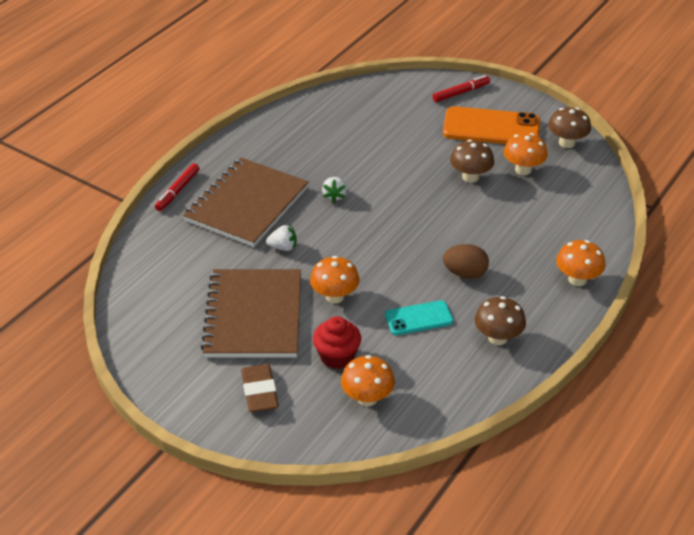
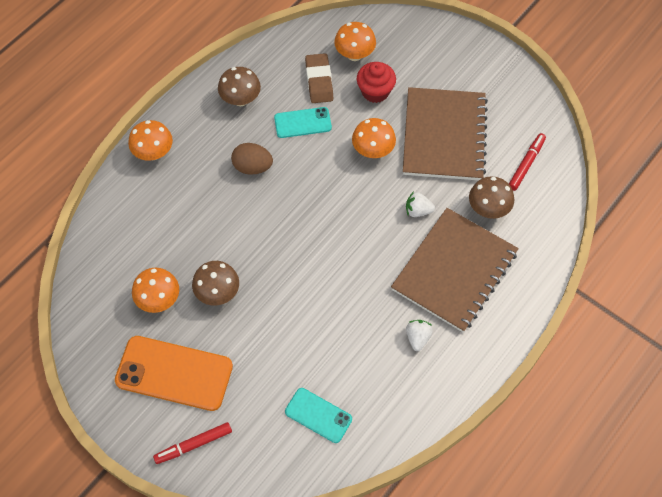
camera: 175 degrees left, 20 degrees up
(177, 191) = (528, 296): red marker -> red marker (526, 164)
(260, 391) = (437, 65): brown eraser -> brown eraser (319, 81)
(334, 196) = (364, 276): white strawberry -> white strawberry (417, 338)
(364, 112) = (318, 415): none -> turquoise phone
(566, 143) = (97, 339): brown mushroom -> brown mushroom (488, 209)

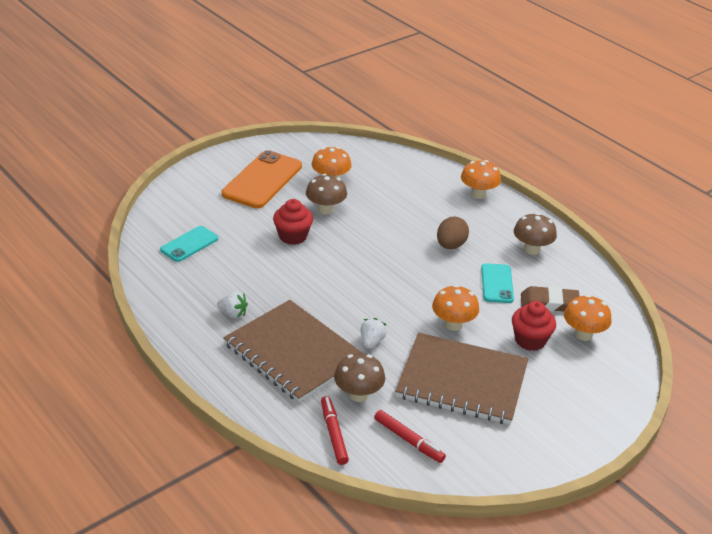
camera: 100 degrees right, 25 degrees down
(193, 445) = (198, 182): red marker -> red marker (333, 434)
(275, 314) = (293, 236): none -> red cupcake

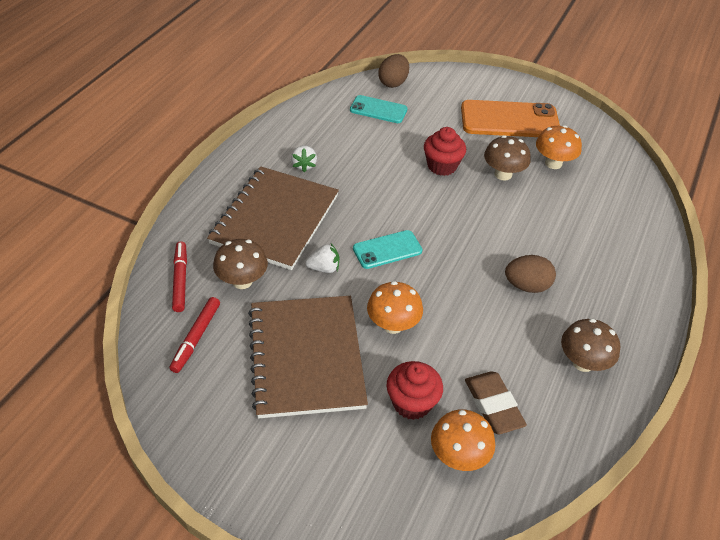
camera: 65 degrees right, 10 degrees up
(156, 222) = (393, 83): none -> brown egg
(333, 434) = (180, 280): red marker -> red marker turned 60 degrees counterclockwise
(478, 194) = (644, 284): orange mushroom -> none
(497, 283) = (491, 345): turquoise phone -> turquoise phone (387, 250)

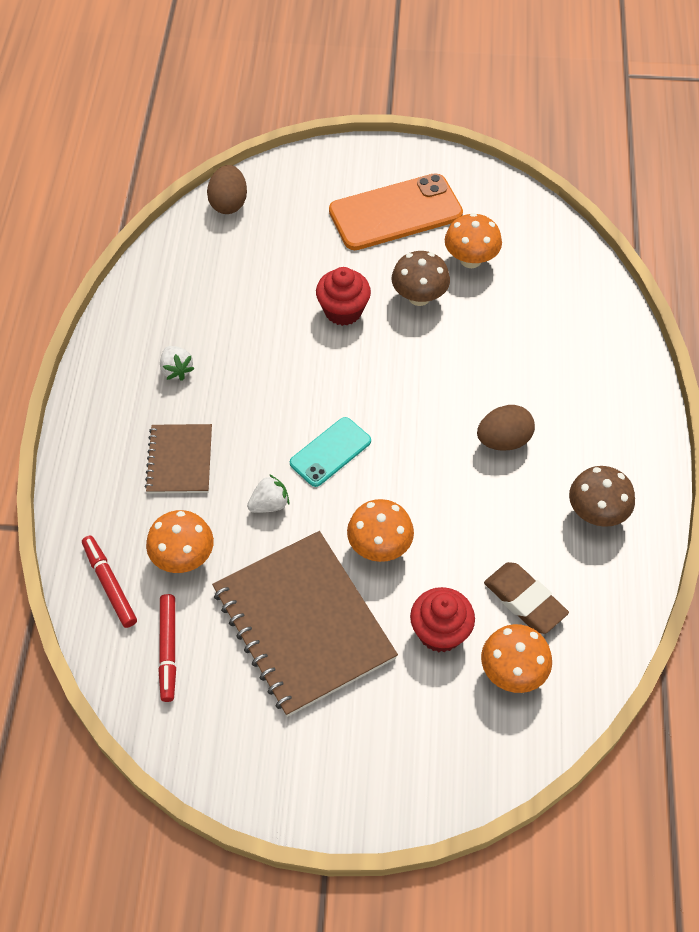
camera: 20 degrees left, 10 degrees up
(242, 281) = (183, 558): brown mushroom -> orange mushroom
(275, 219) = (180, 460): brown notebook -> brown notebook, size x0.53
(378, 110) = (229, 253): turquoise phone -> none

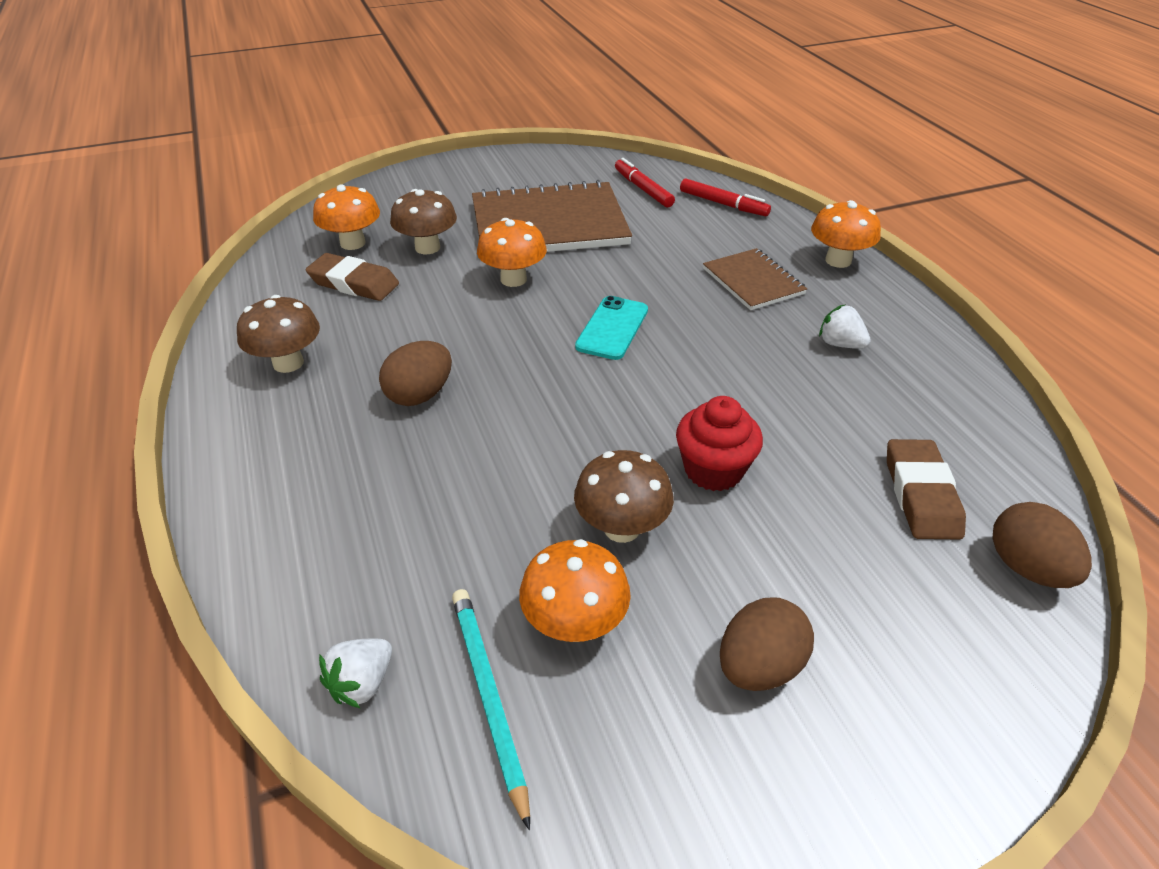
camera: 155 degrees right, 15 degrees down
(183, 558) = (681, 230): orange mushroom -> orange mushroom (838, 260)
(240, 254) = (920, 494): none -> brown eraser
(269, 504) = (639, 277): white strawberry -> white strawberry (362, 683)
(303, 624) = (549, 224): brown notebook -> brown notebook turned 45 degrees counterclockwise
(395, 213) = (759, 666): orange phone -> brown egg
(440, 632) = (427, 247): red cupcake -> brown mushroom
(525, 244) = (488, 697): none -> turquoise pencil

